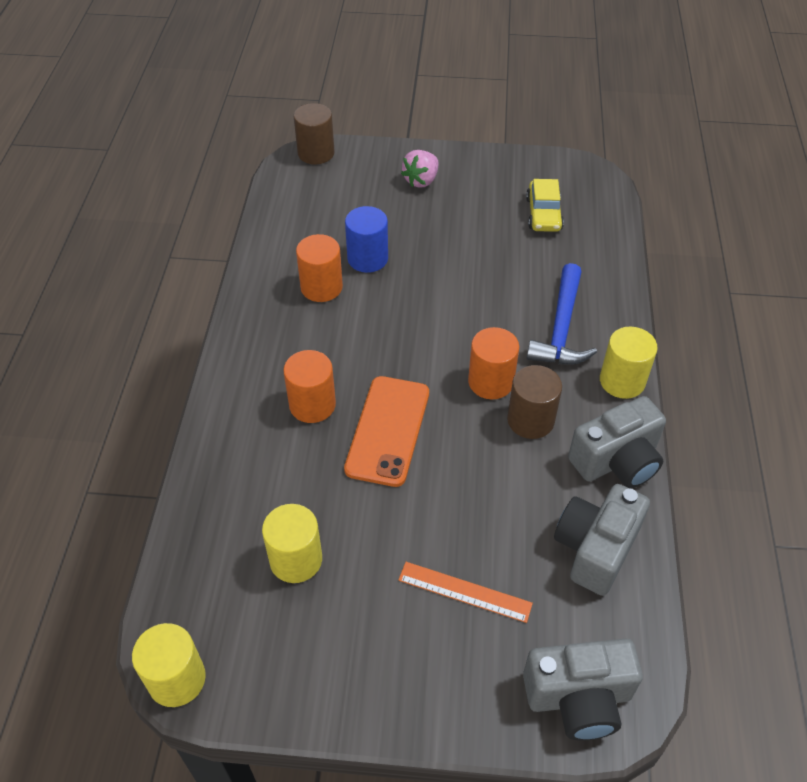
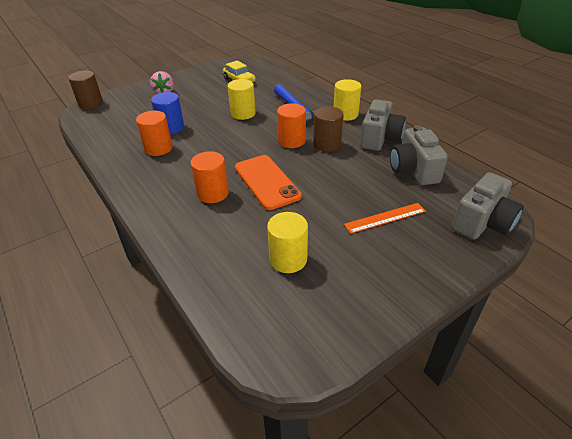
camera: 40 degrees left, 10 degrees down
(177, 679) = (292, 363): yellow cylinder -> yellow cylinder (243, 113)

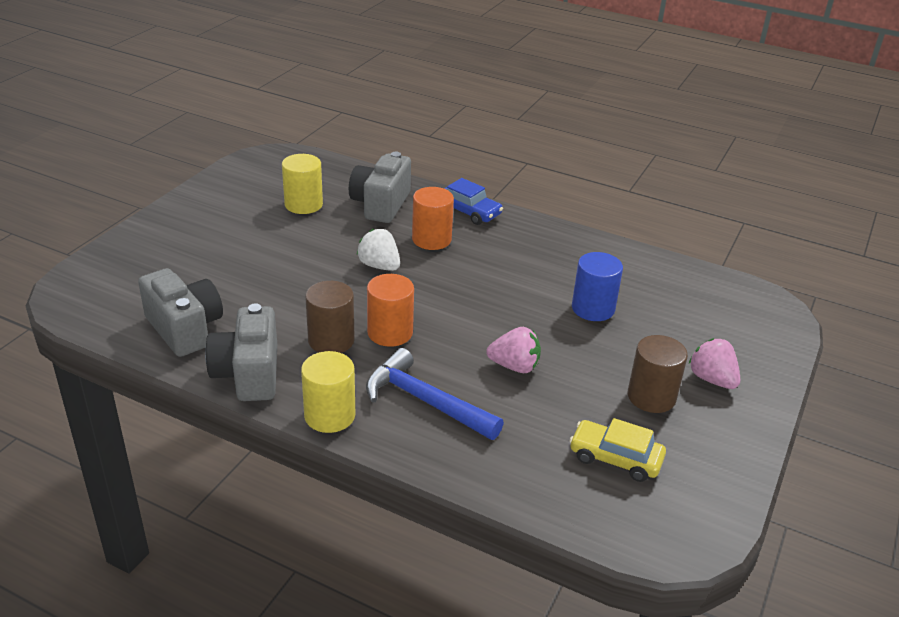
camera: 150 degrees right, 5 degrees down
(91, 104) = (782, 319): brown cylinder -> brown cylinder (651, 397)
(158, 148) = (565, 274): orange cylinder -> none
(159, 211) = (469, 211): none -> blue car
(243, 113) = (514, 366): yellow cylinder -> pink strawberry
(266, 182) = (379, 266): orange phone -> white strawberry
(385, 218) = (214, 259): orange ruler -> none
(482, 223) = (95, 280): grey camera -> grey camera (380, 204)

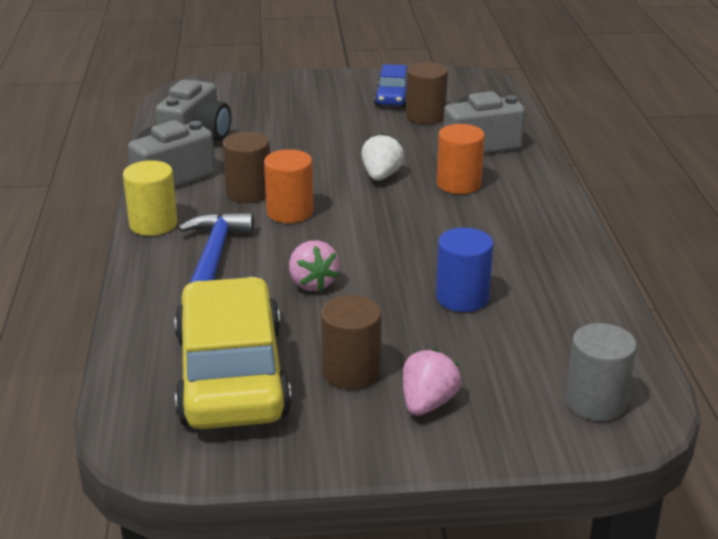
camera: 60 degrees right, 5 degrees down
(303, 204) = (425, 116): yellow cylinder -> brown cylinder
(469, 211) = (536, 185): blue car -> blue car (392, 97)
(615, 458) = (231, 375): yellow car -> yellow car, size x2.10
(750, 314) = (595, 402): none -> grey cylinder

